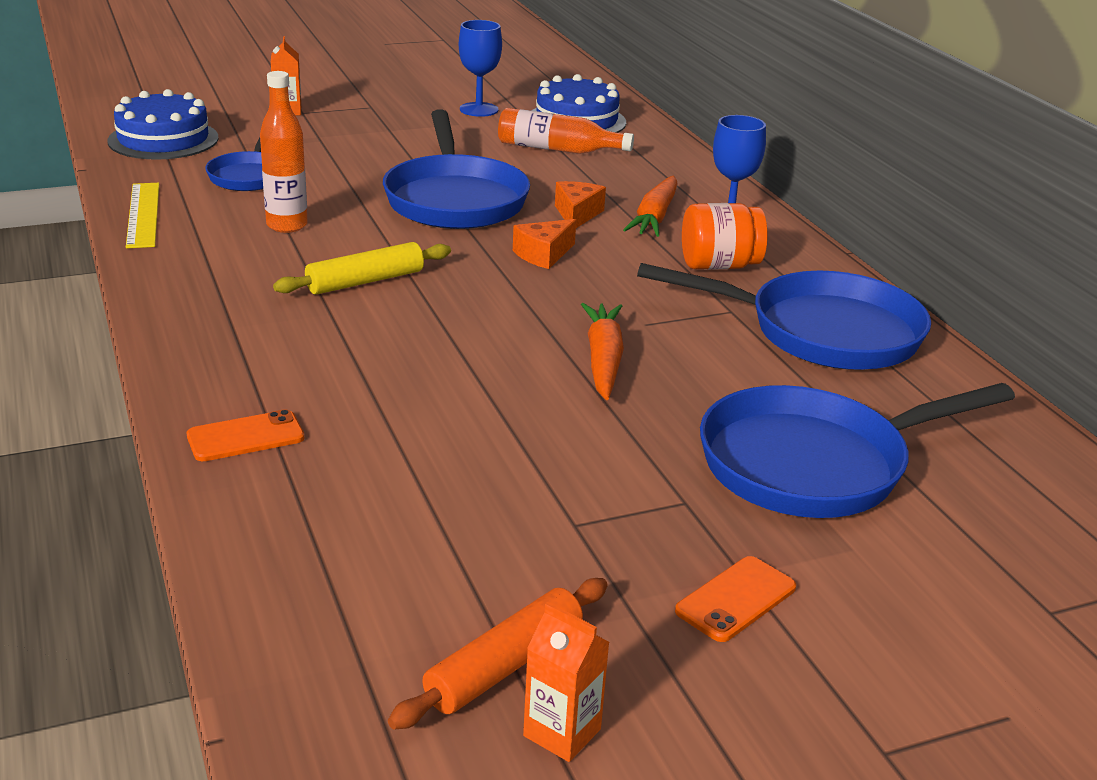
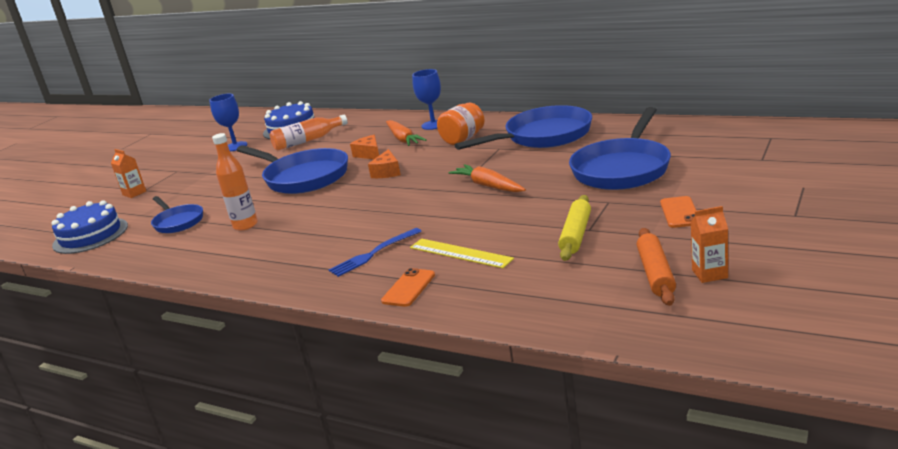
camera: 35 degrees left, 5 degrees down
(143, 214) = (157, 262): yellow ruler -> yellow ruler (460, 253)
(309, 360) = (373, 254): none -> blue fork
(365, 281) = (332, 220): yellow rolling pin -> yellow rolling pin (575, 234)

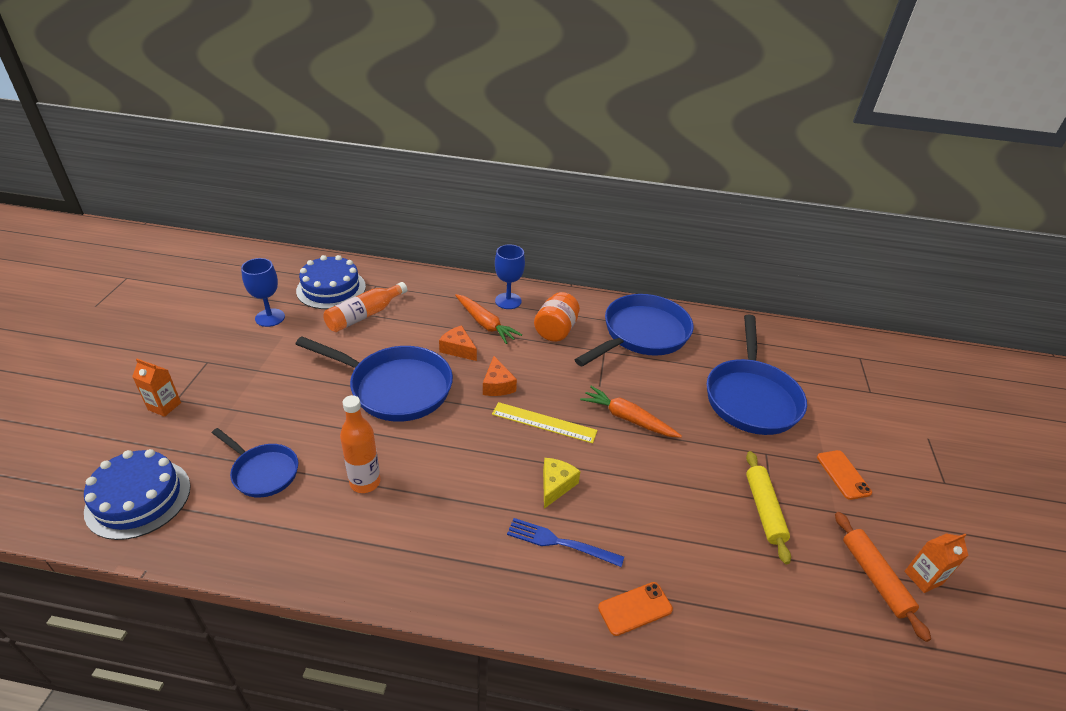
camera: 25 degrees left, 15 degrees up
(373, 254) = (560, 542): blue fork -> blue fork turned 75 degrees clockwise
(394, 224) = (555, 485): none -> yellow cheese
(408, 288) = (635, 608): orange phone -> orange phone turned 60 degrees clockwise
(460, 253) = (660, 541): yellow ruler -> yellow ruler (544, 422)

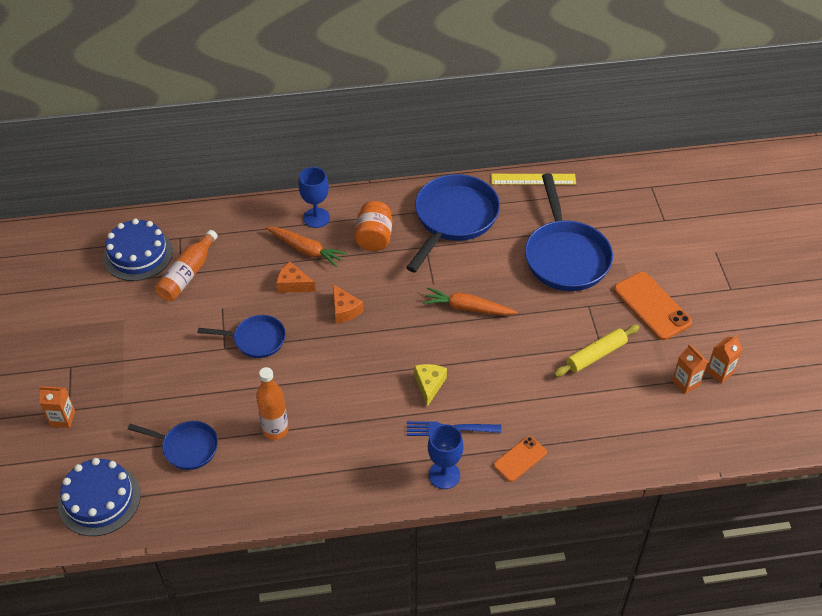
camera: 15 degrees left, 10 degrees up
(270, 317) = (98, 304): blue goblet -> blue goblet (444, 475)
(395, 387) = (255, 340): blue pan -> blue pan, size x0.56
(544, 422) = (399, 333): yellow ruler -> yellow ruler (533, 179)
(763, 510) = (596, 355): yellow rolling pin -> yellow rolling pin turned 75 degrees clockwise
(843, 475) = (652, 306): orange phone -> orange phone, size x1.67
(875, 578) = (685, 383): orange rolling pin -> orange carton

